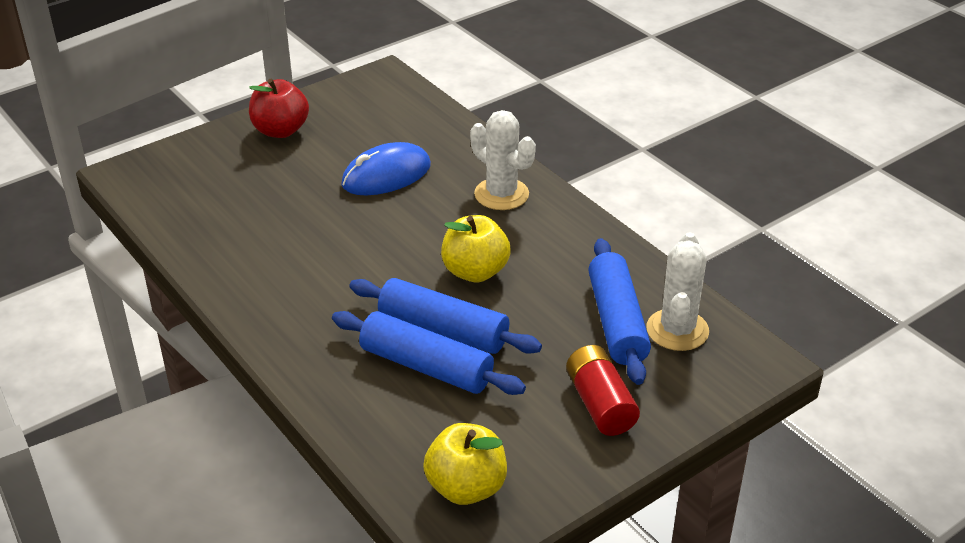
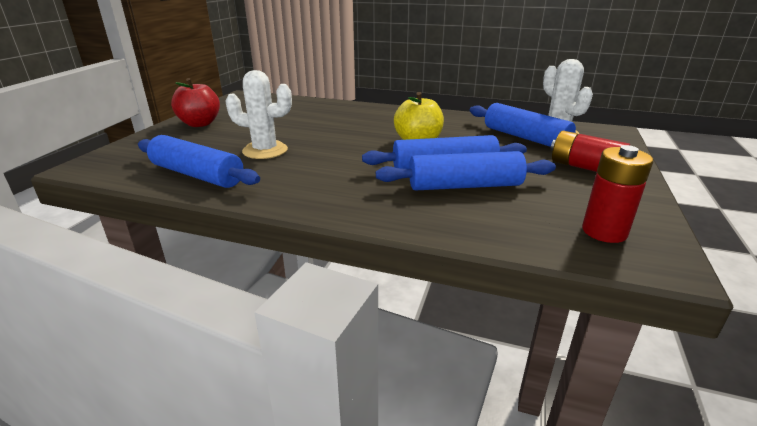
camera: 35 degrees left, 10 degrees down
(204, 231) = (197, 175): none -> blue rolling pin
(386, 175) = (300, 124): blue mouse -> none
(466, 487) = (604, 232): yellow apple -> red battery
(501, 194) = (380, 115): white cactus -> white cactus (265, 150)

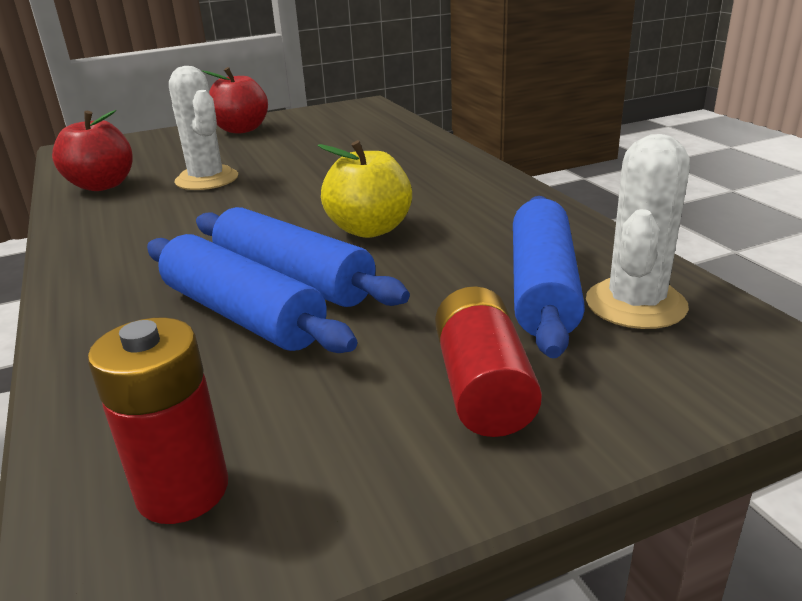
camera: 50 degrees right, 0 degrees up
(197, 175) = (102, 185): blue rolling pin -> red apple

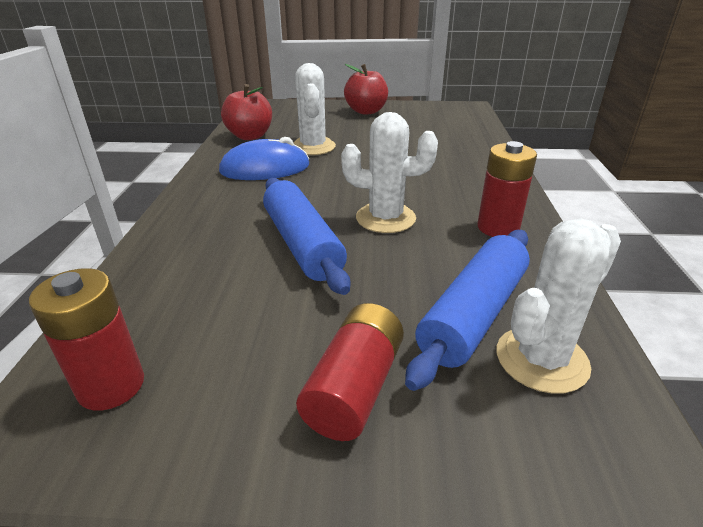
camera: 25 degrees right, 5 degrees up
(162, 215) = (265, 169): none -> blue mouse
(242, 314) = (249, 262): blue rolling pin -> none
(370, 229) = (385, 218): yellow apple -> white cactus
(499, 209) = (498, 228): none -> red battery

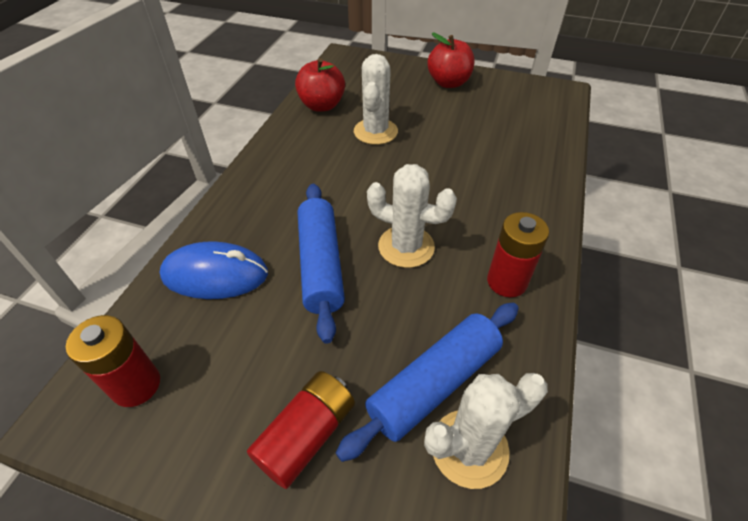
camera: 15 degrees right, 15 degrees up
(265, 169) = (321, 156): blue mouse -> blue mouse (215, 275)

